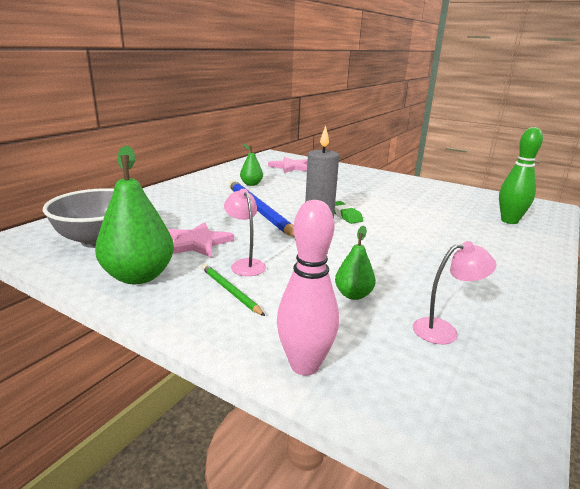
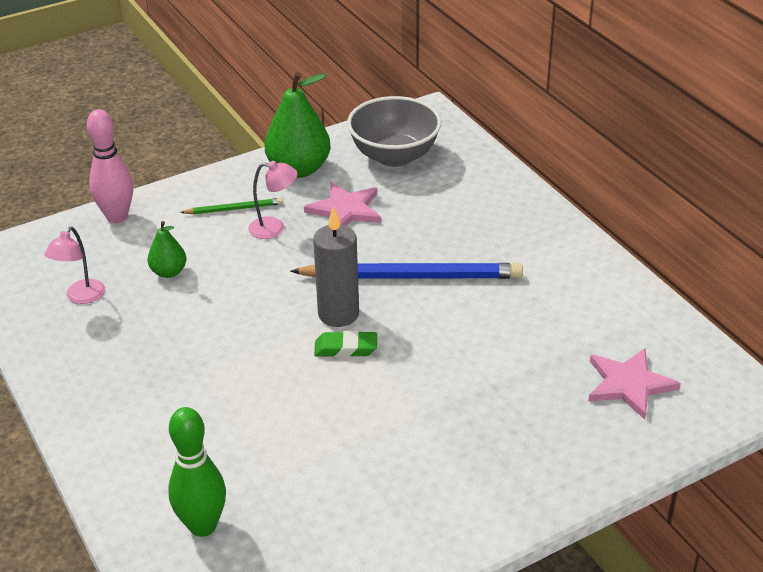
camera: 120 degrees right, 15 degrees up
(251, 184) = (535, 302): green pear -> none

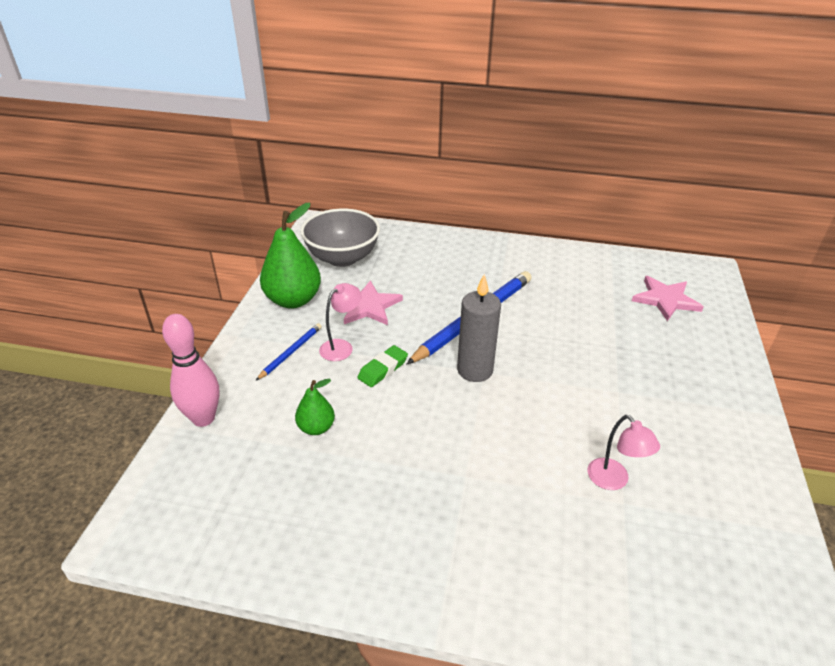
camera: 50 degrees left, 0 degrees up
(81, 297) = (276, 500): pink lamp -> pink lamp (613, 481)
(202, 526) = (650, 581): green bowling pin -> none
(234, 209) = (291, 352): green pencil -> blue pencil
(346, 348) = (515, 387): green eraser -> green eraser (383, 369)

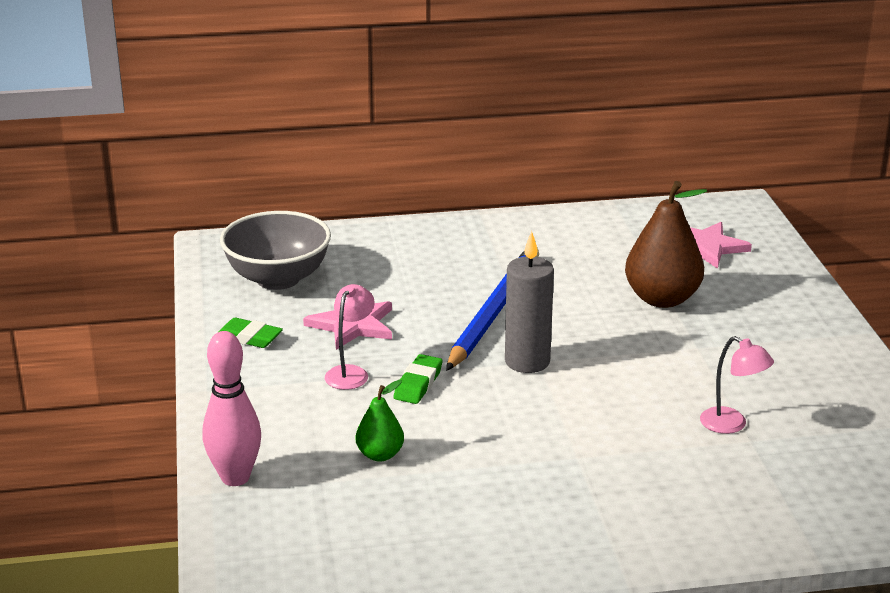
camera: 20 degrees left, 10 degrees down
(291, 352) = (291, 392): blue pencil -> none
(293, 300) = (249, 338): green pear -> green eraser
(609, 338) = (662, 299): none -> brown pear

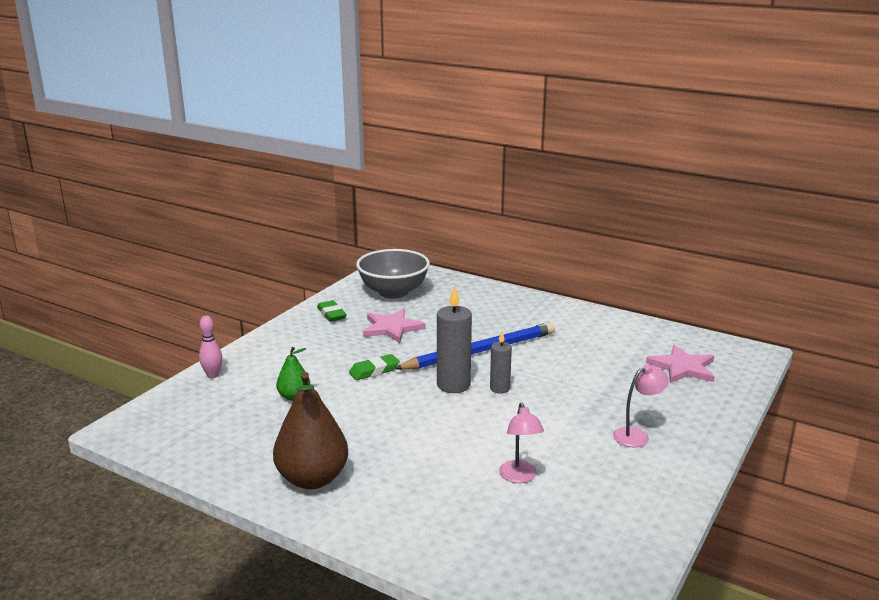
camera: 40 degrees right, 5 degrees down
(235, 477) = (213, 375): pink bowling pin -> pink bowling pin, size x0.60
(350, 373) = (350, 350): pink lamp -> pink lamp (637, 435)
(577, 344) = (499, 388): none -> grey candle
(662, 299) = (599, 385): brown pear -> brown pear (313, 479)

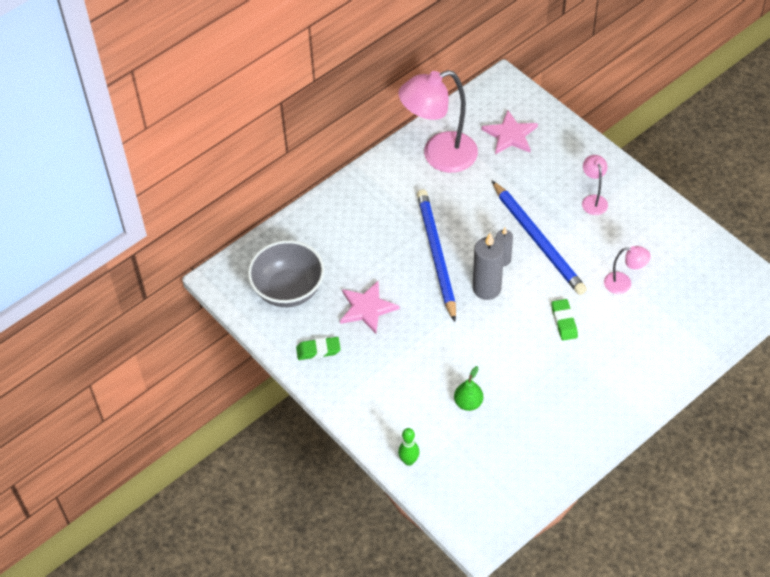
camera: 70 degrees left, 30 degrees up
(213, 375) = (409, 461): pink bowling pin -> green bowling pin
(313, 479) = (591, 407): brown pear -> none
(374, 371) = (443, 338): green eraser -> green eraser (564, 321)
(544, 406) = (538, 240): none -> blue pencil
(612, 334) = (439, 156): none -> pink lamp

